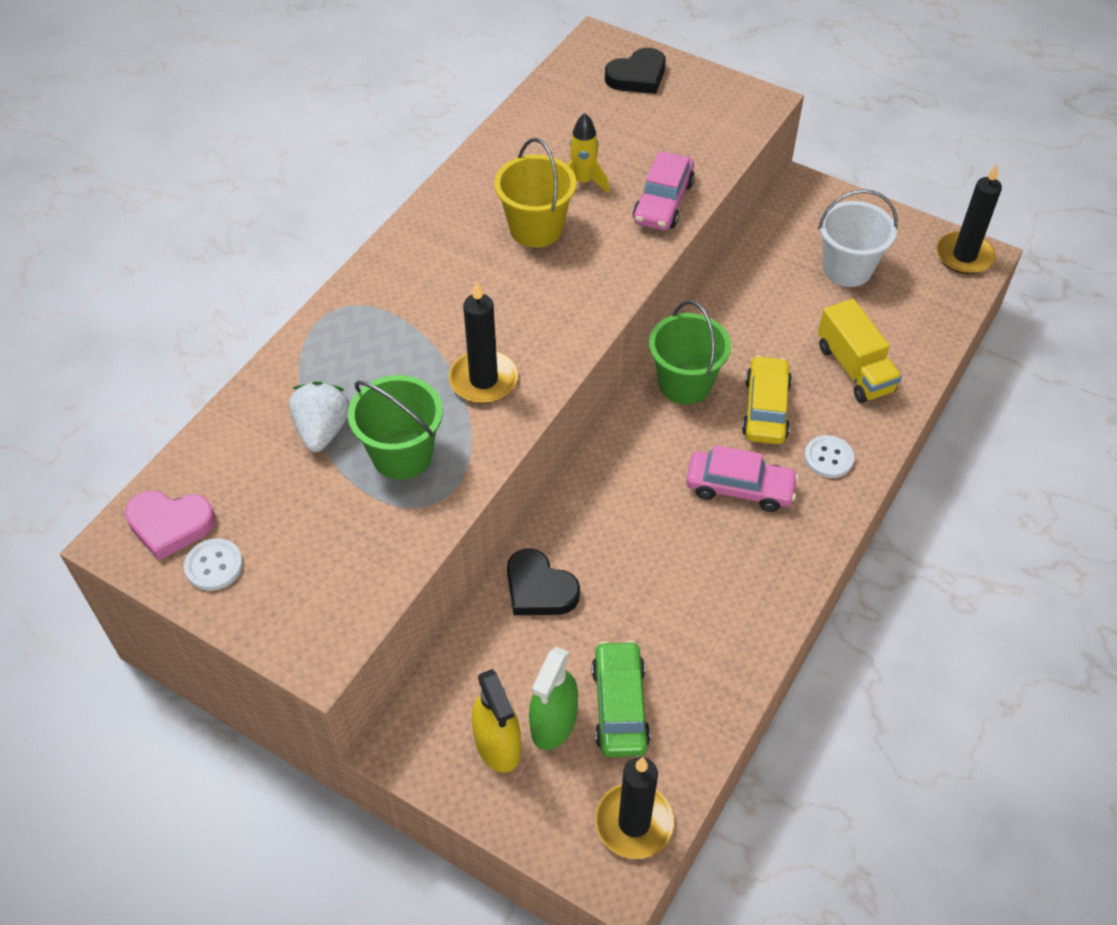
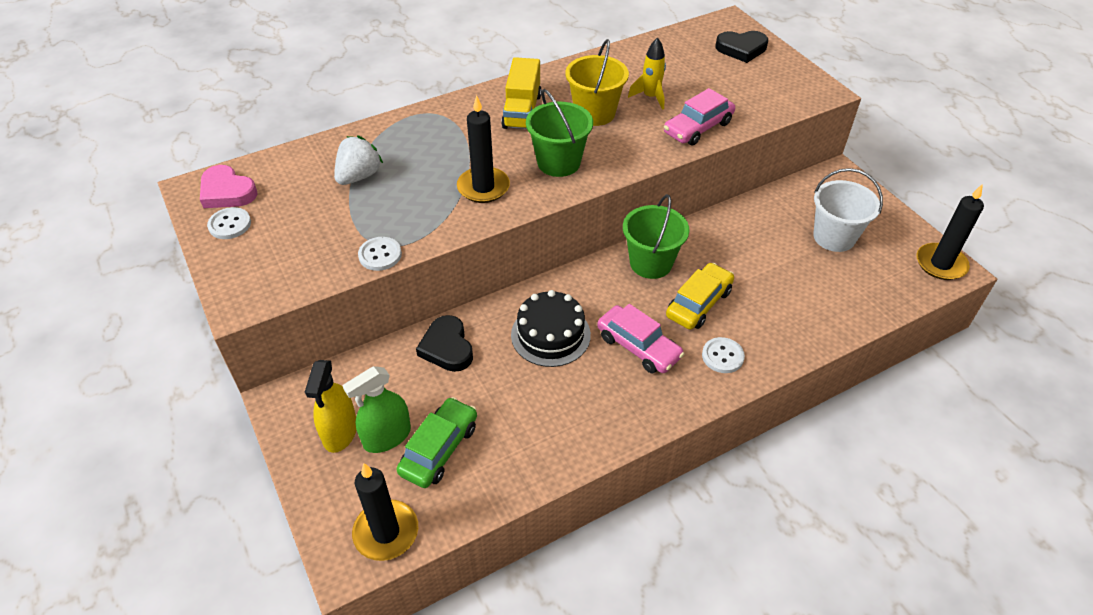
camera: 30 degrees right, 5 degrees down
(402, 455) = (394, 210): green bucket -> green bucket (558, 162)
(433, 518) = (380, 255): none -> white button
(640, 518) = (550, 335): none -> black cake
(854, 368) = (790, 305): yellow truck -> yellow truck (522, 111)

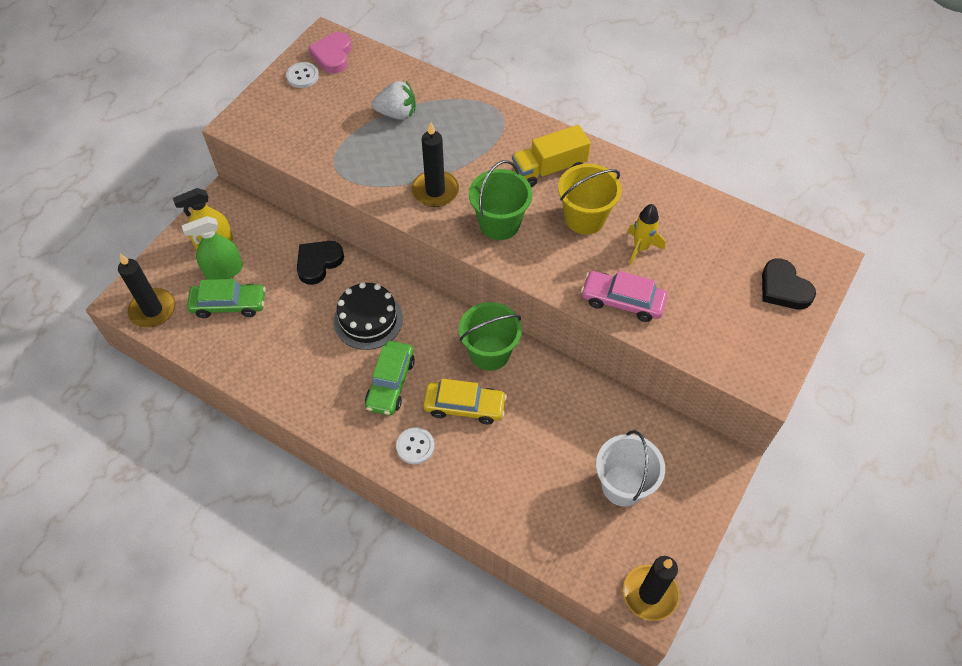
camera: 60 degrees right, 10 degrees up
(380, 255) = (324, 169): white button -> none
(387, 437) = (224, 271): green spray bottle -> green spray bottle turned 45 degrees counterclockwise
(638, 347) = (390, 383): pink car -> green car

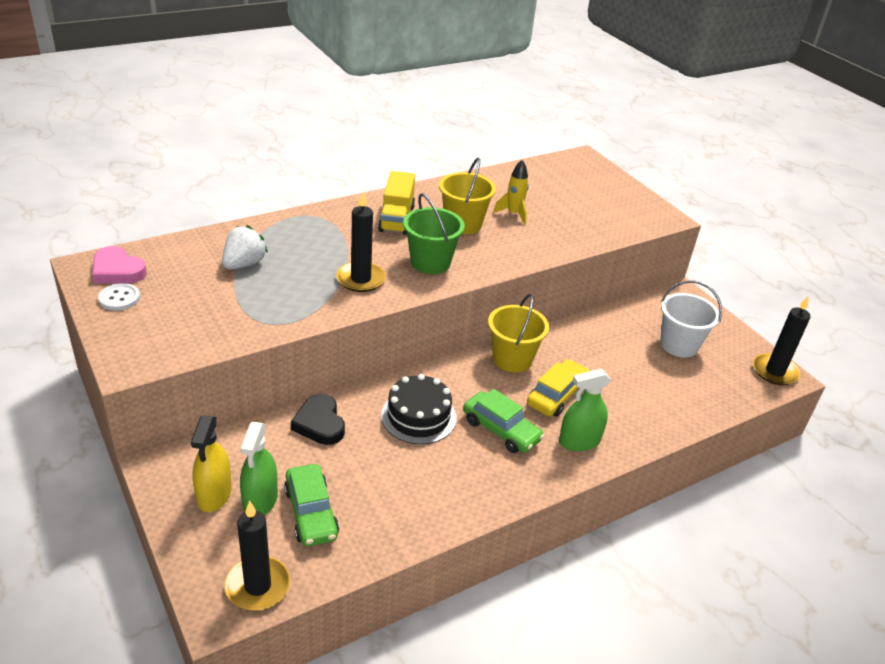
camera: 65 degrees left, 20 degrees down
(229, 304) = (311, 513): green car -> green car turned 135 degrees clockwise
(415, 446) = (579, 441): white button -> green spray bottle
(489, 353) = (512, 359): green bucket -> yellow bucket
(622, 301) = (556, 241): pink car -> none
(783, 288) = (594, 180): black heart -> none

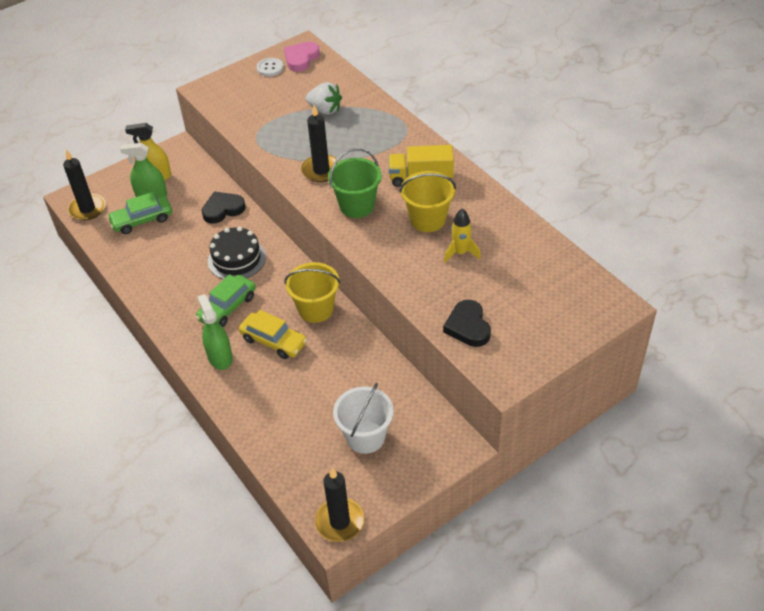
camera: 90 degrees right, 10 degrees up
(608, 225) = (468, 326): none -> black heart

